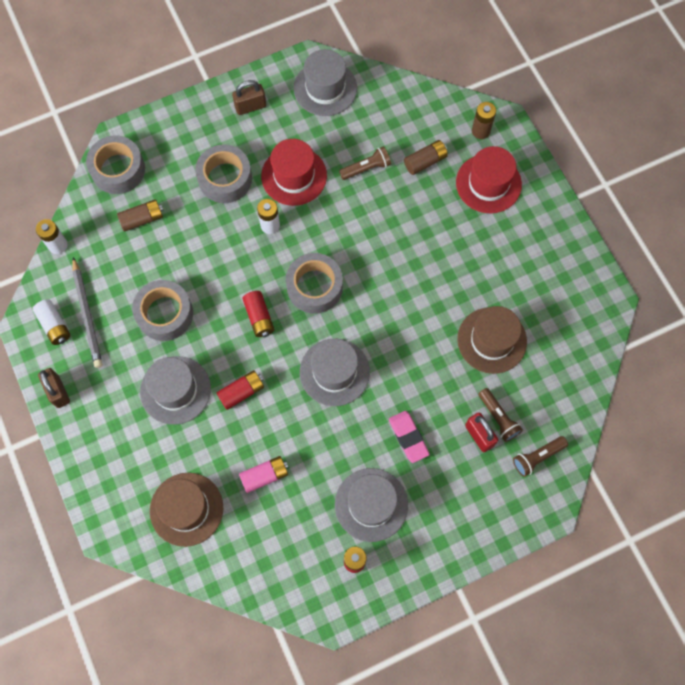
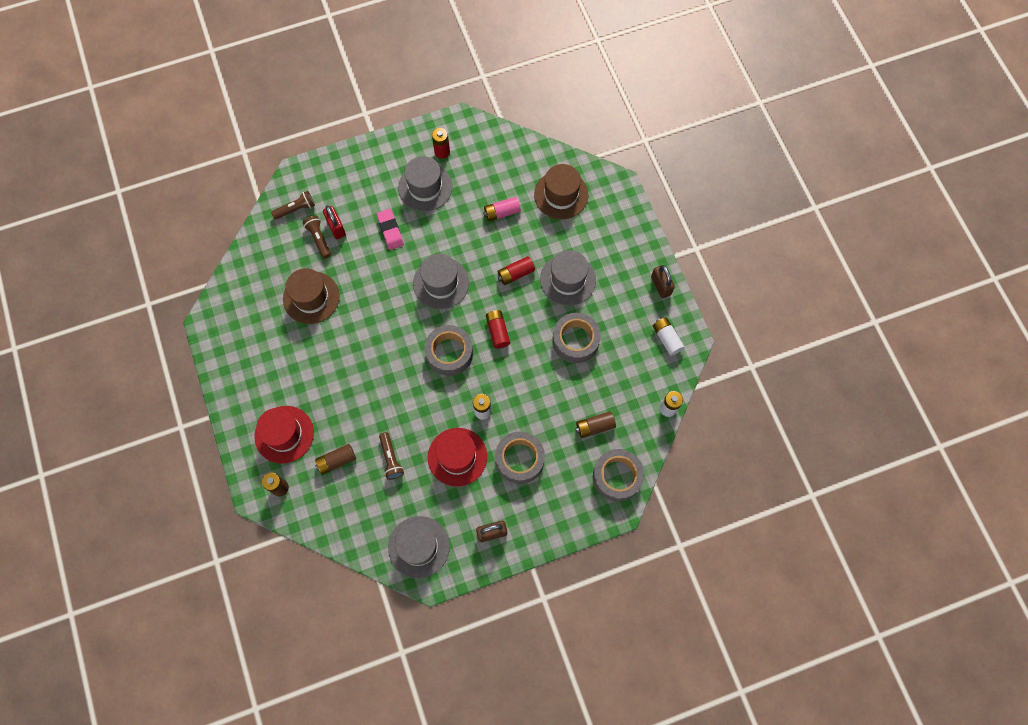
camera: 175 degrees left, 0 degrees up
(87, 314) = (639, 345): grey pencil -> none
(366, 168) = (391, 459): brown flashlight -> brown flashlight turned 90 degrees counterclockwise

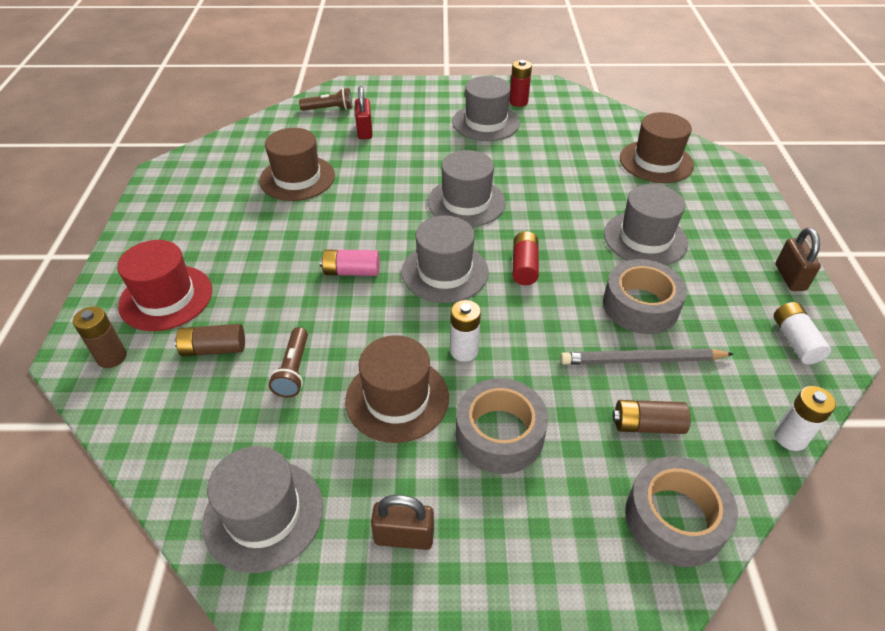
camera: 20 degrees right, 25 degrees down
(319, 239) = (339, 135): brown flashlight -> none
(390, 230) = (426, 146): pink eraser -> none
(449, 353) = (445, 272): grey tape -> grey hat
(457, 457) = (397, 398): red hat -> brown hat
(502, 212) = (572, 160): pink battery -> pink battery (351, 272)
(515, 274) = (571, 216): red battery -> none
(584, 383) = (642, 360): none -> grey pencil

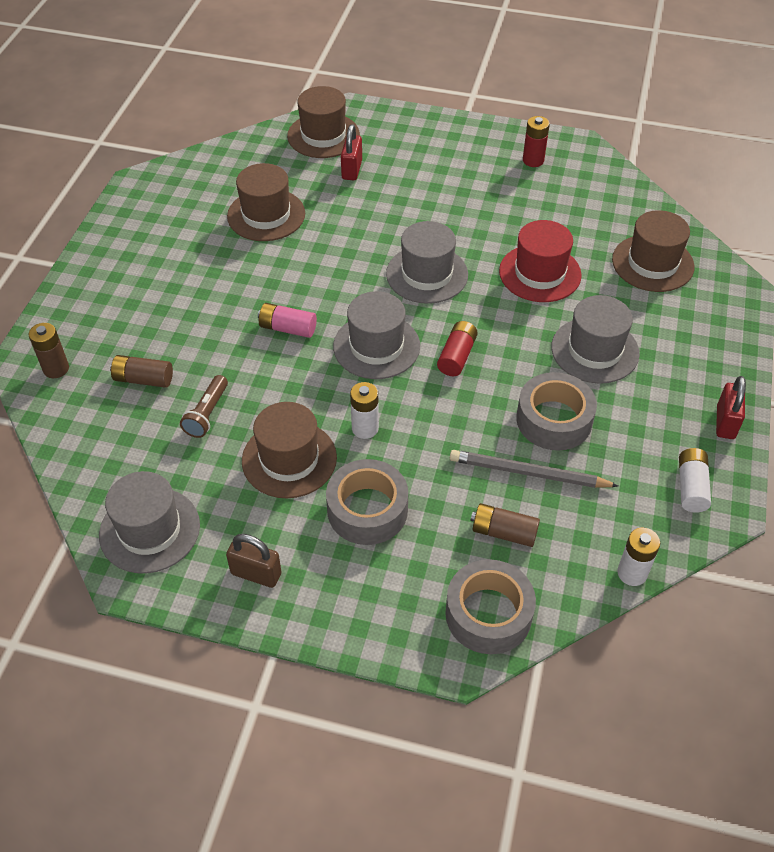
camera: 15 degrees right, 5 degrees up
(166, 297) = (113, 321): red hat -> red hat (540, 273)
(329, 109) = (323, 135): brown flashlight -> brown hat
(486, 122) = (485, 181): grey hat -> none
(790, 277) = (725, 422): brown padlock -> red padlock

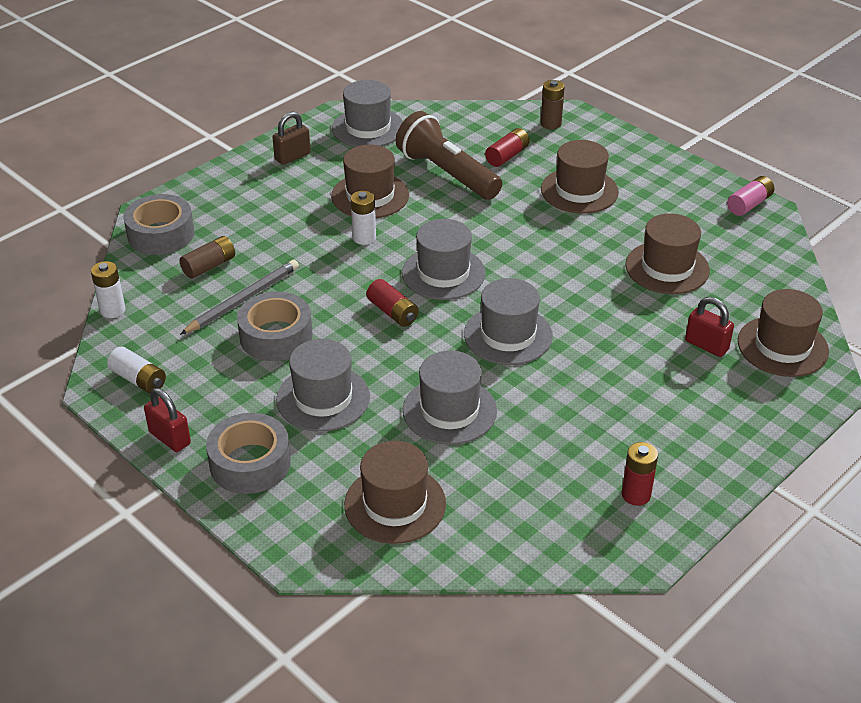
camera: 120 degrees right, 10 degrees down
(143, 379) = (507, 156): brown battery -> red battery
(179, 304) = (579, 191): none -> brown hat
(207, 414) = (447, 173): brown flashlight -> brown flashlight, size x2.01
(288, 328) = (504, 235): pink battery -> pink battery (749, 204)
(367, 510) = (292, 214): grey tape -> grey tape (250, 463)
(540, 273) = (449, 410): red hat -> grey hat

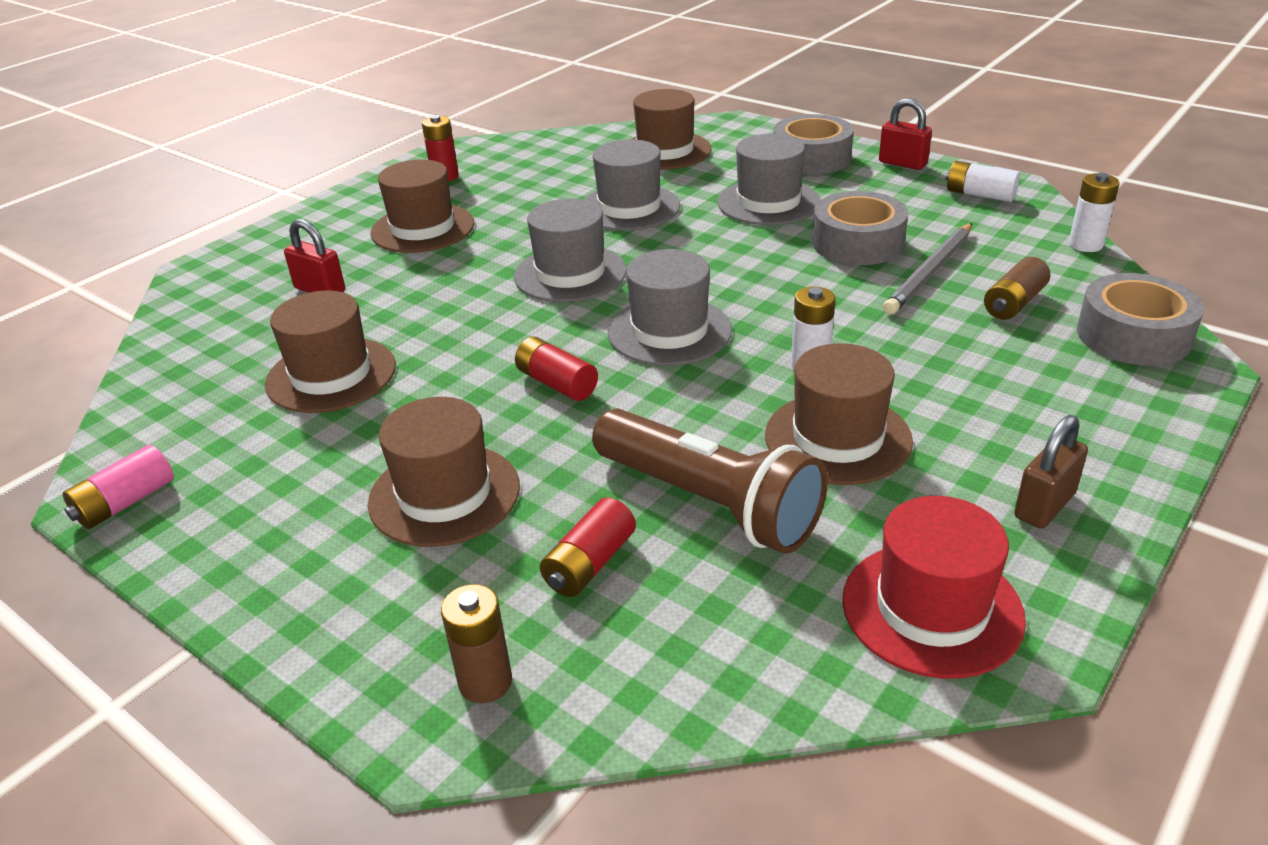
camera: 175 degrees right, 5 degrees down
(368, 128) = (932, 608): grey hat -> red hat
(393, 312) = (724, 280): red battery -> red battery (556, 383)
(782, 346) = (223, 299): brown hat -> brown hat (423, 228)

